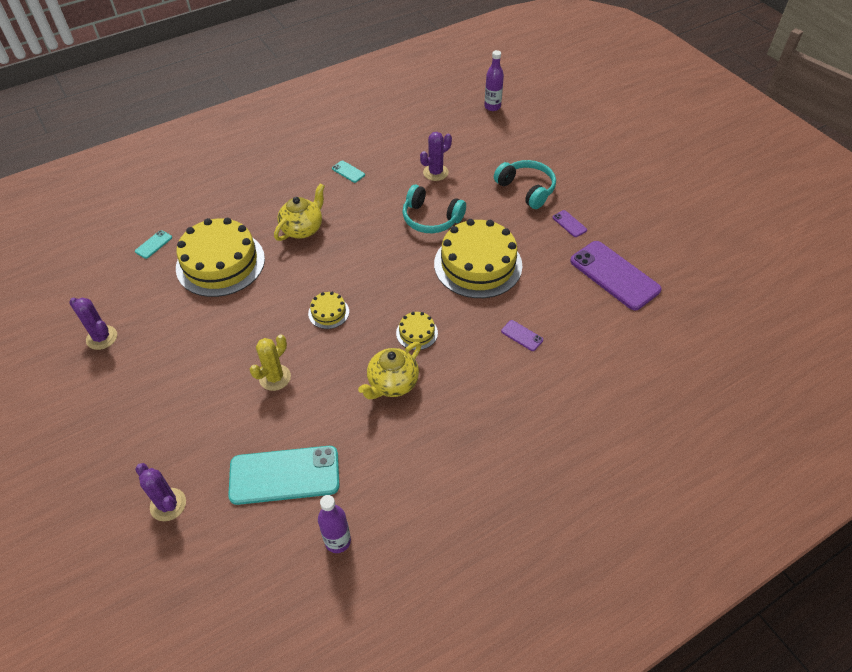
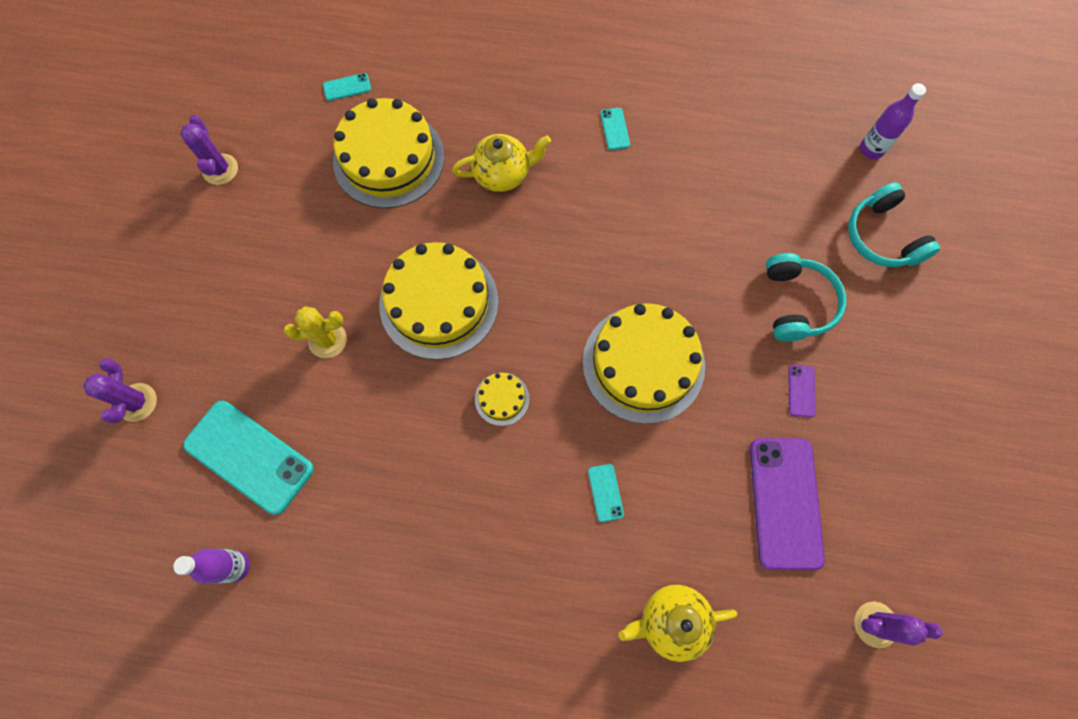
camera: 40 degrees right, 20 degrees up
(328, 312) = (439, 302): yellow cake -> yellow cake, size x2.27
(392, 383) = (426, 439): yellow teapot -> yellow teapot (671, 621)
(431, 219) = (648, 262): turquoise headphones -> turquoise headphones (882, 237)
(435, 172) = (711, 200): purple cactus -> purple cactus (875, 624)
(522, 335) = (605, 492): purple phone -> turquoise phone

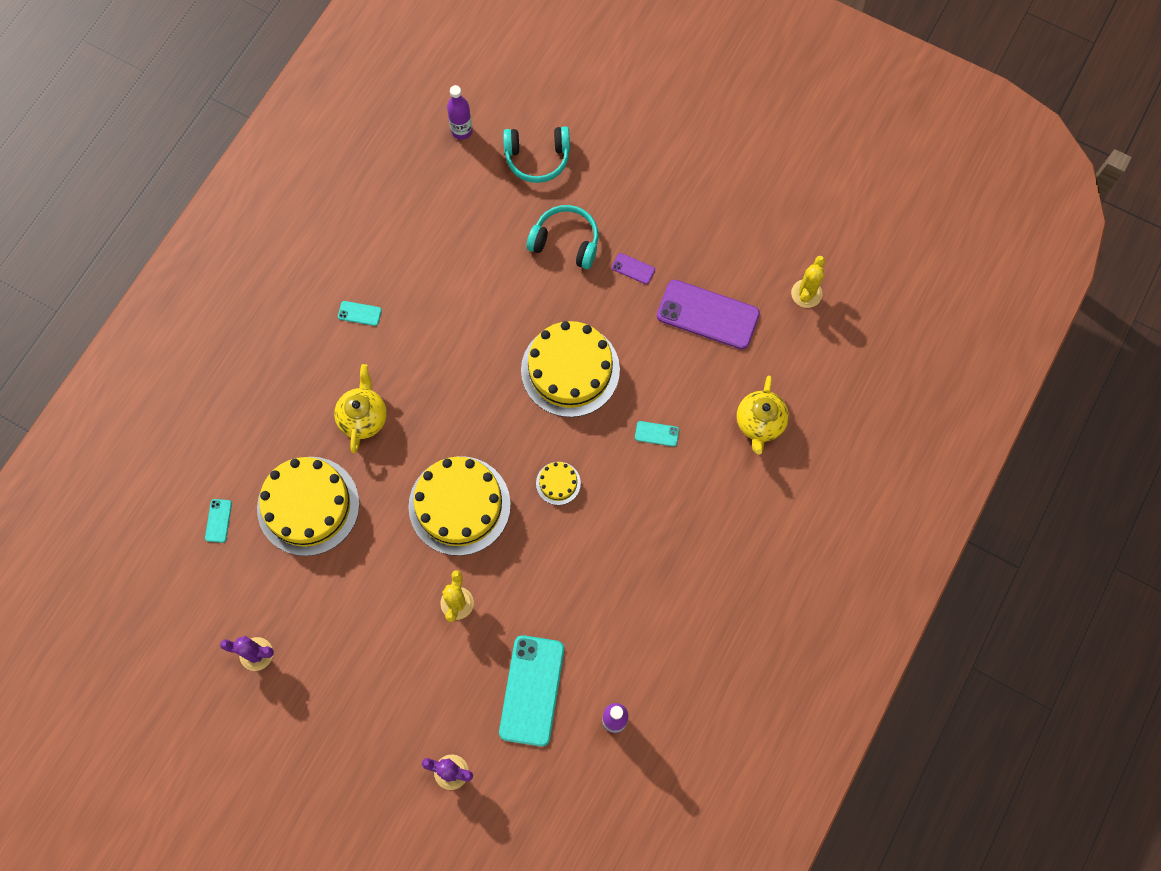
camera: 70 degrees left, 0 degrees up
(249, 456) = (532, 690): turquoise phone -> turquoise phone turned 45 degrees counterclockwise
(875, 624) = (806, 293): purple cactus -> yellow cactus

